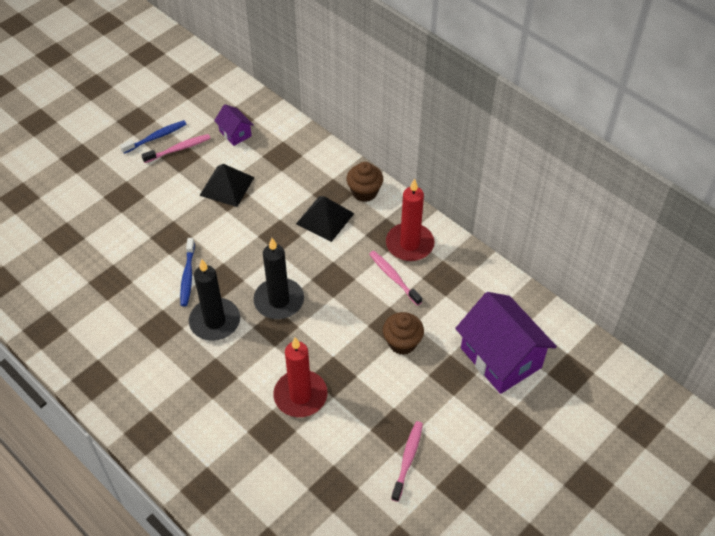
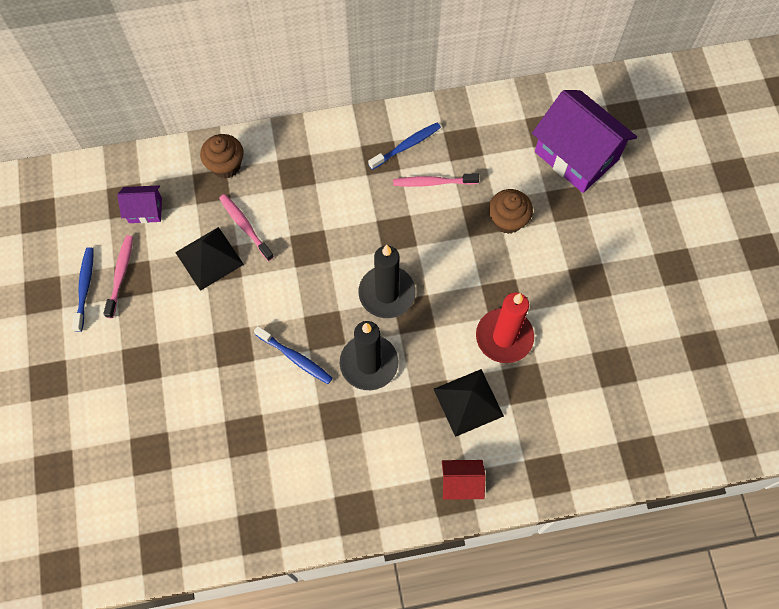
camera: 55 degrees left, 15 degrees up
(159, 433) = (461, 483): none -> red house
(325, 218) = (320, 196): black pyramid -> black pyramid (468, 402)
(364, 192) = (316, 144): brown cupcake -> brown cupcake (226, 165)
(407, 460) = (625, 291): pink toothbrush -> pink toothbrush (245, 227)
(409, 244) = (406, 146): red candle -> blue toothbrush
(501, 358) = (576, 156): purple house -> purple house turned 45 degrees clockwise

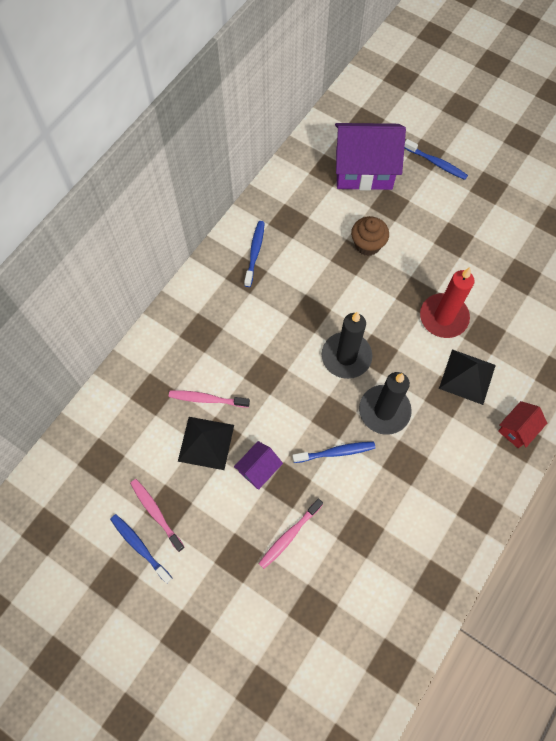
camera: 45 degrees left, 0 degrees up
(145, 210) = (124, 453): purple house -> purple house (258, 469)
(226, 165) = (147, 371): brown cupcake -> none
(433, 182) = (297, 261): pink toothbrush -> pink toothbrush (289, 535)
(650, 204) = (436, 163): none -> blue toothbrush

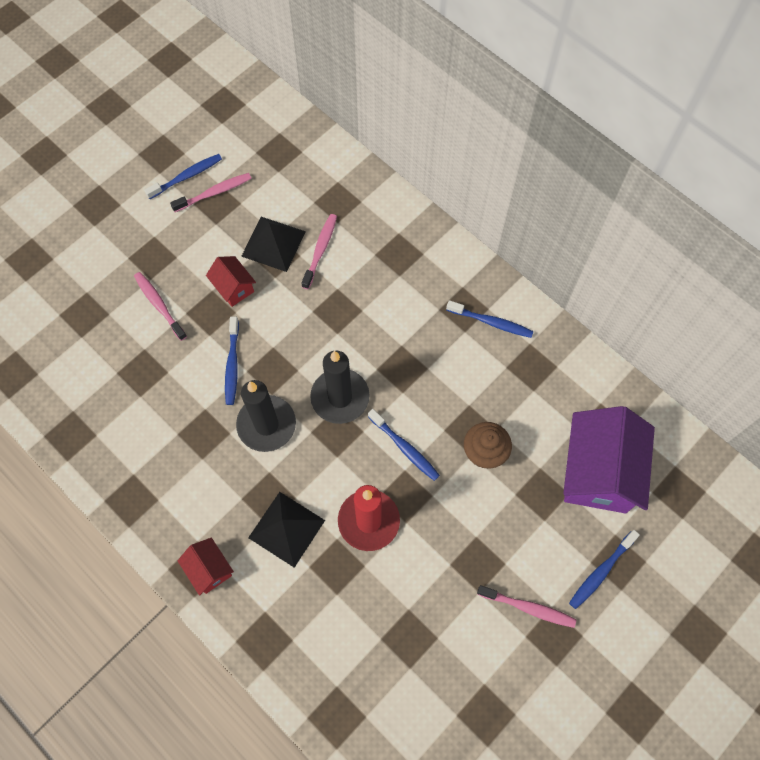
camera: 100 degrees right, 0 degrees up
(258, 469) = (233, 288): purple house -> red house
(377, 301) = (404, 447): none -> blue toothbrush
(475, 204) = (528, 607): none -> pink toothbrush

